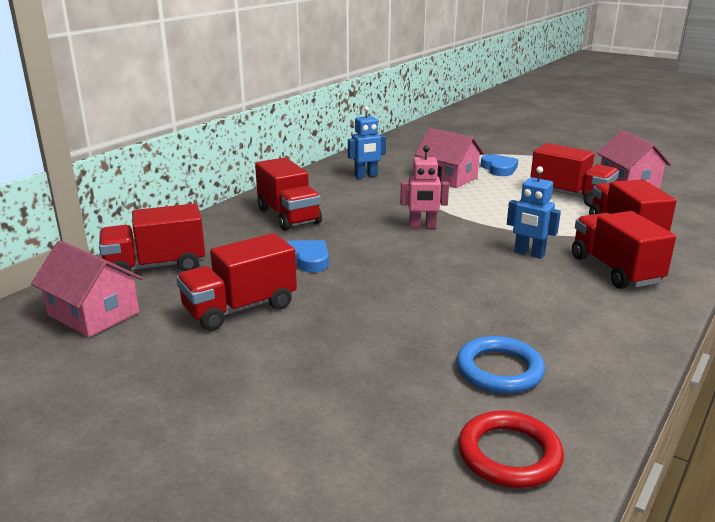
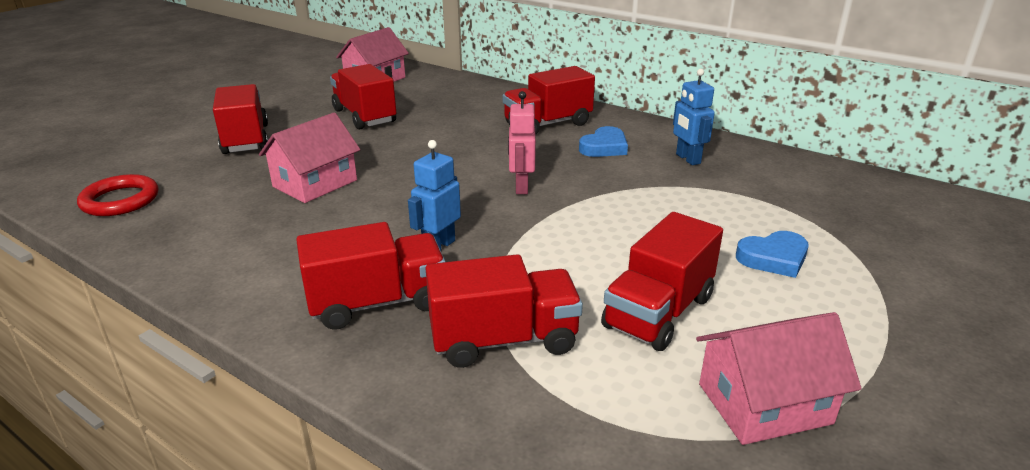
camera: 90 degrees right, 5 degrees up
(156, 267) = (442, 88): red truck -> red truck (246, 139)
(306, 259) = (445, 134): blue heart -> blue heart (604, 147)
(448, 178) = (705, 212): pink house -> pink house (315, 183)
(499, 370) = (218, 206): blue ring -> none

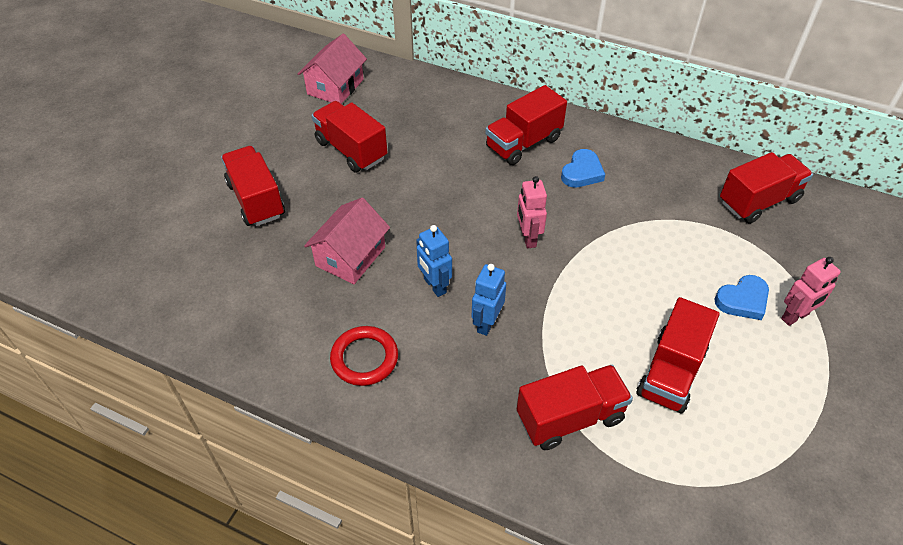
camera: 10 degrees left, 20 degrees up
(120, 200) = (190, 302): red ring -> red ring (364, 358)
(377, 303) = (464, 394): red truck -> red truck (758, 201)
(687, 159) = (655, 181): blue robot -> blue robot (434, 286)
(764, 404) = (756, 448): pink house -> none
(844, 279) = (795, 317): none -> pink robot

